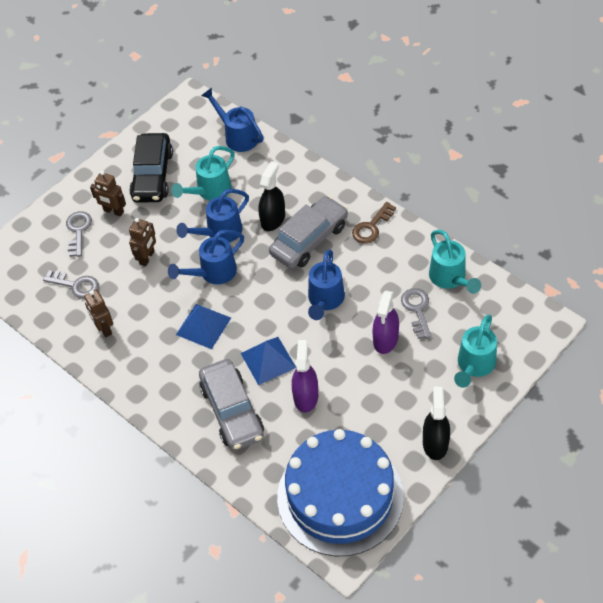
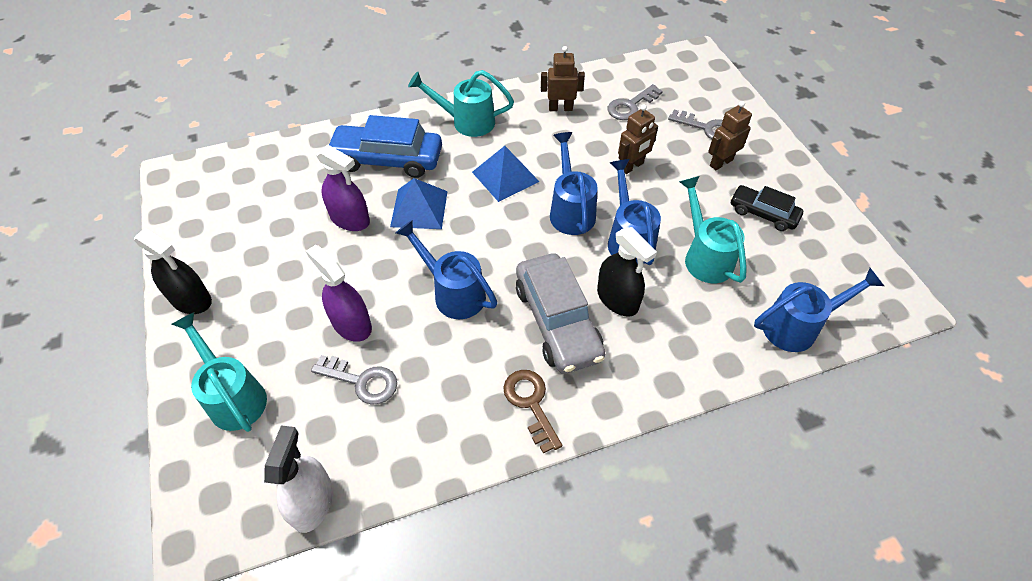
camera: 115 degrees right, 0 degrees up
(147, 258) = (632, 166): brown robot -> brown robot turned 90 degrees counterclockwise
(152, 175) = (763, 213): black car -> black car, size x0.59
(232, 411) = (387, 159): grey car -> blue car
(340, 496) = (225, 196): blue cake -> none
(450, 278) = (374, 451): turquoise watering can -> turquoise watering can (466, 122)
(495, 288) = (312, 502): none -> white spray bottle

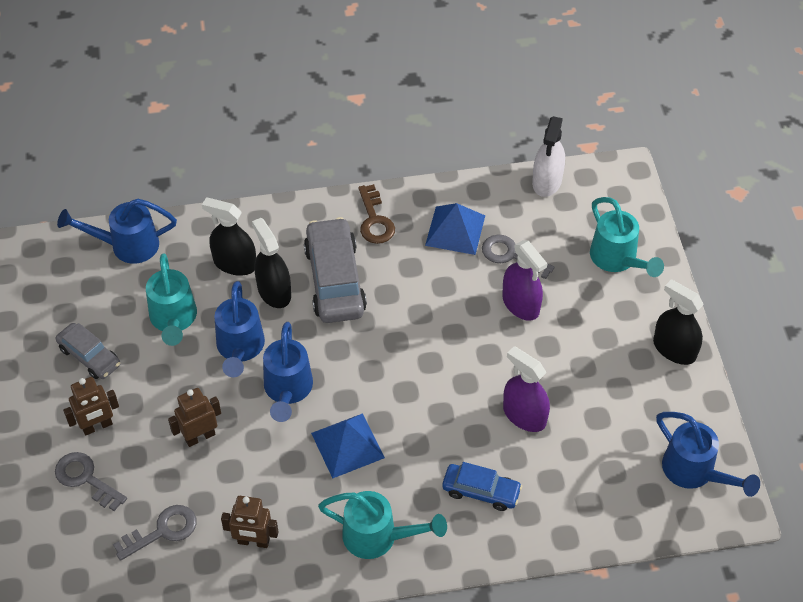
camera: 170 degrees left, 0 degrees up
(387, 159) = (481, 491): blue car -> blue car, size x0.59
(419, 208) = (449, 417): blue pyramid -> blue pyramid (455, 230)
(453, 292) = (424, 320): blue watering can -> blue watering can (694, 472)
(671, 324) = (235, 263): none -> black spray bottle
(763, 213) = (89, 356): black car -> grey car

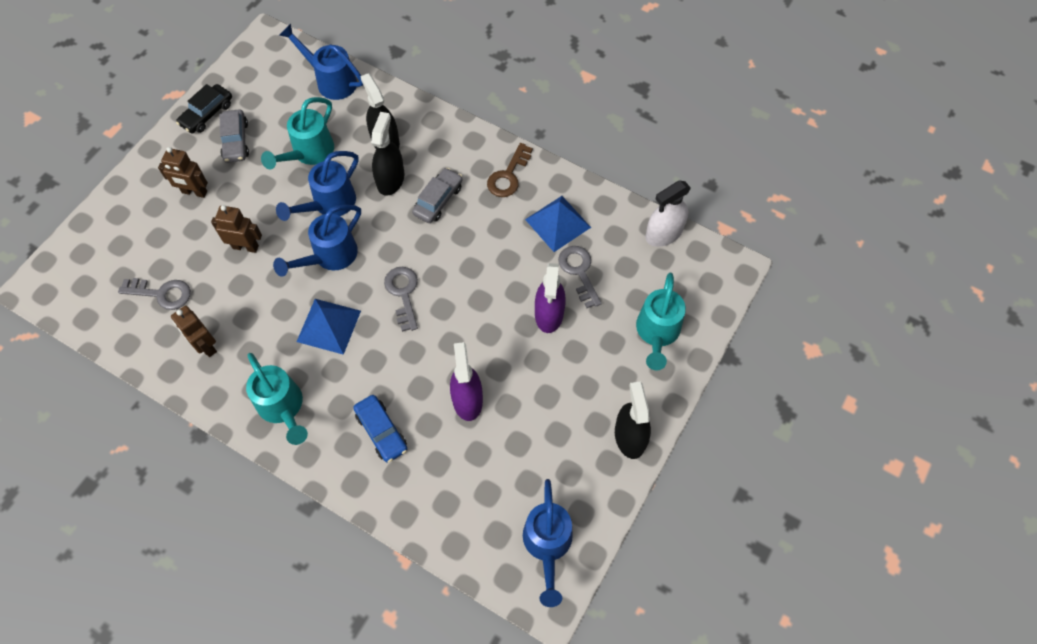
camera: 40 degrees right, 10 degrees up
(33, 352) = (207, 114): none -> black car
(85, 479) = (154, 222): grey key -> grey key (403, 293)
(335, 280) = (438, 200): grey car -> grey car, size x0.59

